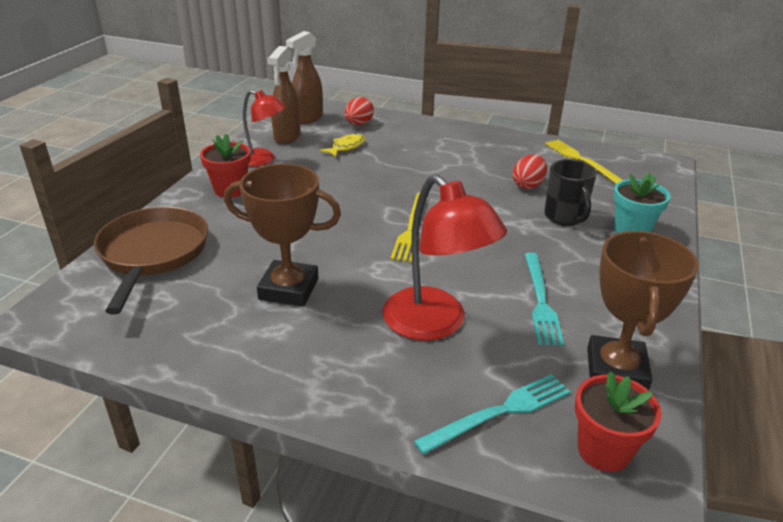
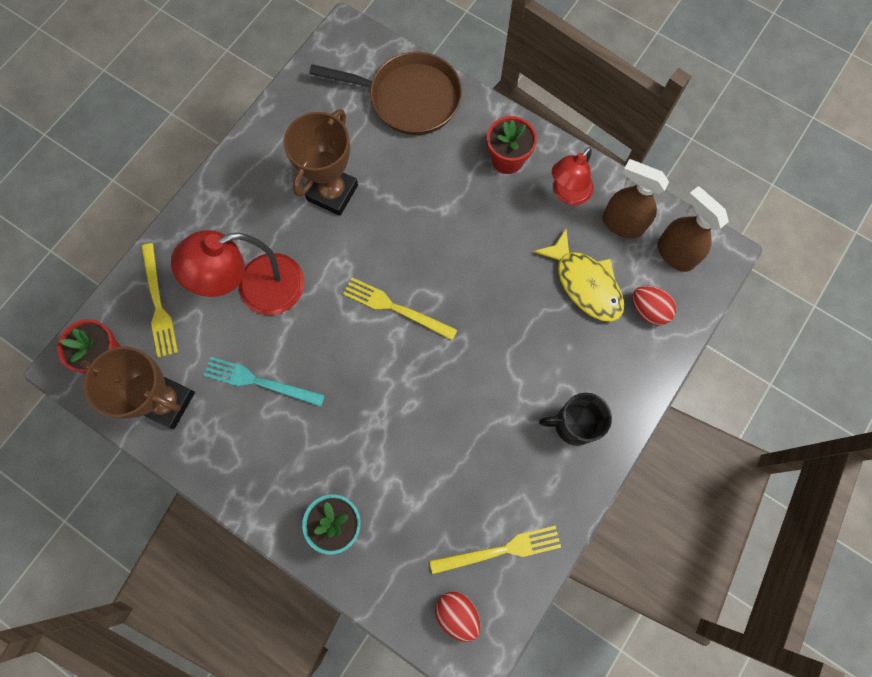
camera: 105 degrees right, 40 degrees up
(346, 147) = (585, 283): yellow fish -> yellow fish, size x1.71
(499, 412) = (158, 304): turquoise fork -> yellow fork
(528, 185) = (454, 456): red egg -> red egg (457, 614)
(565, 217) = (380, 466): black mug -> black mug (573, 424)

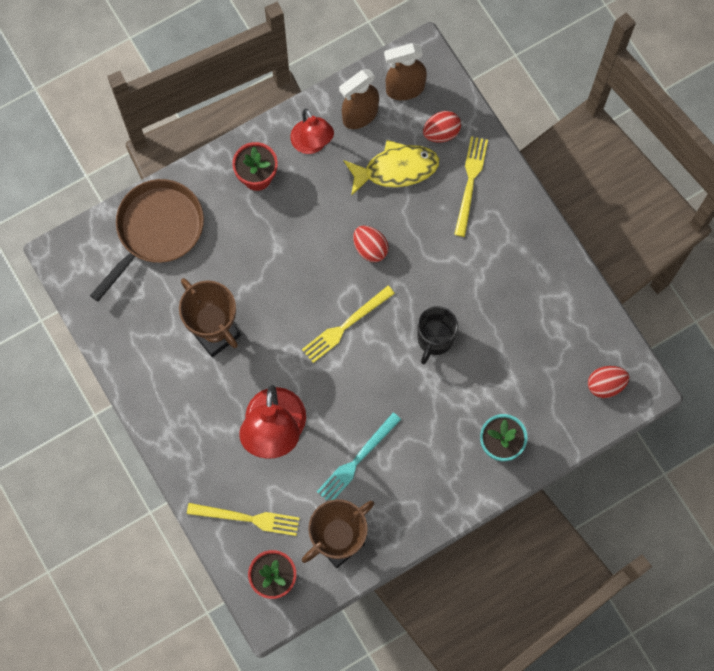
camera: 65 degrees left, 0 degrees up
(488, 295) = (370, 248): none -> red egg
(500, 550) = (574, 333): yellow fork -> yellow fork (470, 182)
(573, 424) = (505, 234): black mug -> black mug (434, 339)

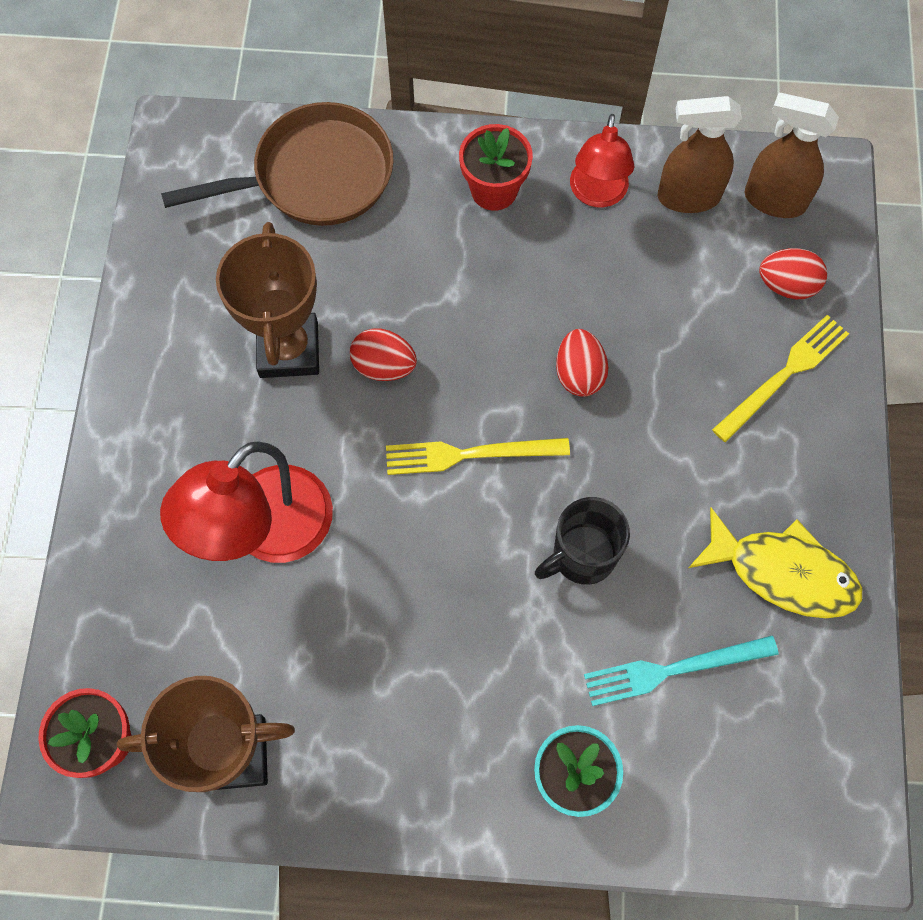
camera: 35 degrees right, 5 degrees down
(247, 518) = (136, 627): yellow fork -> none
(357, 460) = (347, 652): turquoise fork -> turquoise fork (673, 669)
(396, 169) = (689, 294): yellow fish -> yellow fish (782, 572)
(605, 385) = (797, 799): red egg -> red egg (384, 366)

